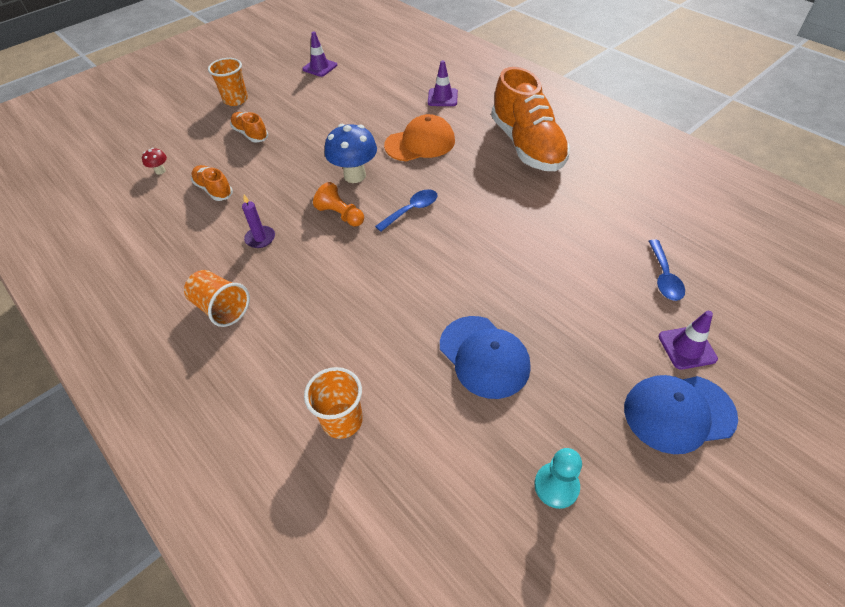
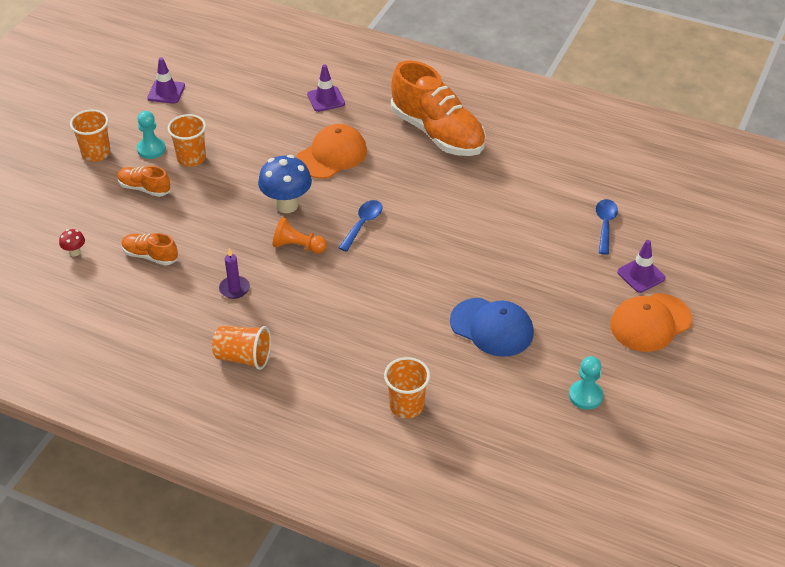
camera: 25 degrees left, 5 degrees down
(278, 106) = (151, 149): none -> turquoise pawn
(303, 119) = (191, 158): none -> orange cup
(664, 277) = (605, 225): blue spoon -> blue spoon turned 150 degrees counterclockwise
(678, 413) = (650, 323): blue cap -> orange cap

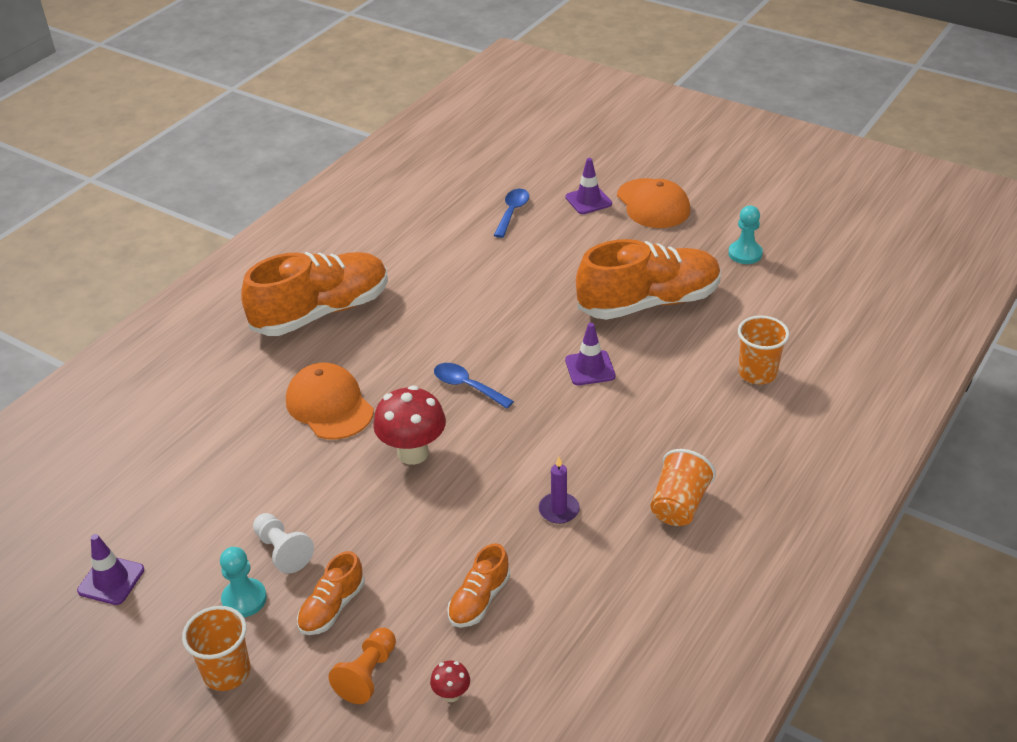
camera: 80 degrees left, 5 degrees down
(191, 158) = (282, 551): orange cup -> white pawn
(286, 205) = (413, 453): blue mushroom -> red mushroom
(298, 246) = (493, 446): orange pawn -> orange pawn (367, 674)
(326, 99) = (212, 404): purple traffic cone -> purple traffic cone (590, 368)
(492, 327) = (649, 302): blue cap -> orange shoe
(605, 225) = (512, 212): blue spoon -> blue spoon turned 90 degrees clockwise

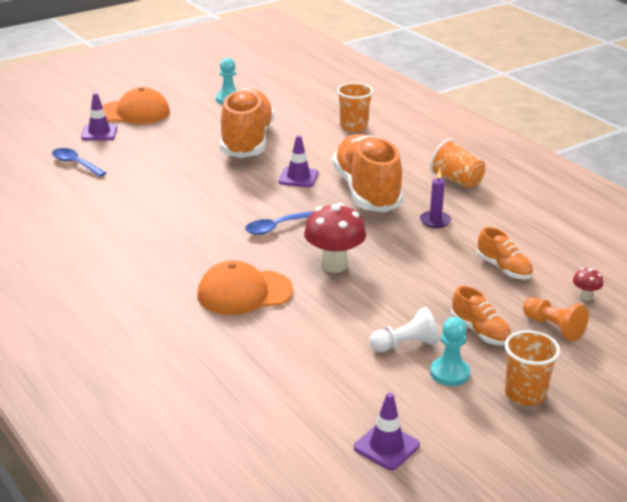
camera: 70 degrees left, 10 degrees down
(322, 312) = (111, 274): orange shoe -> orange shoe (366, 191)

